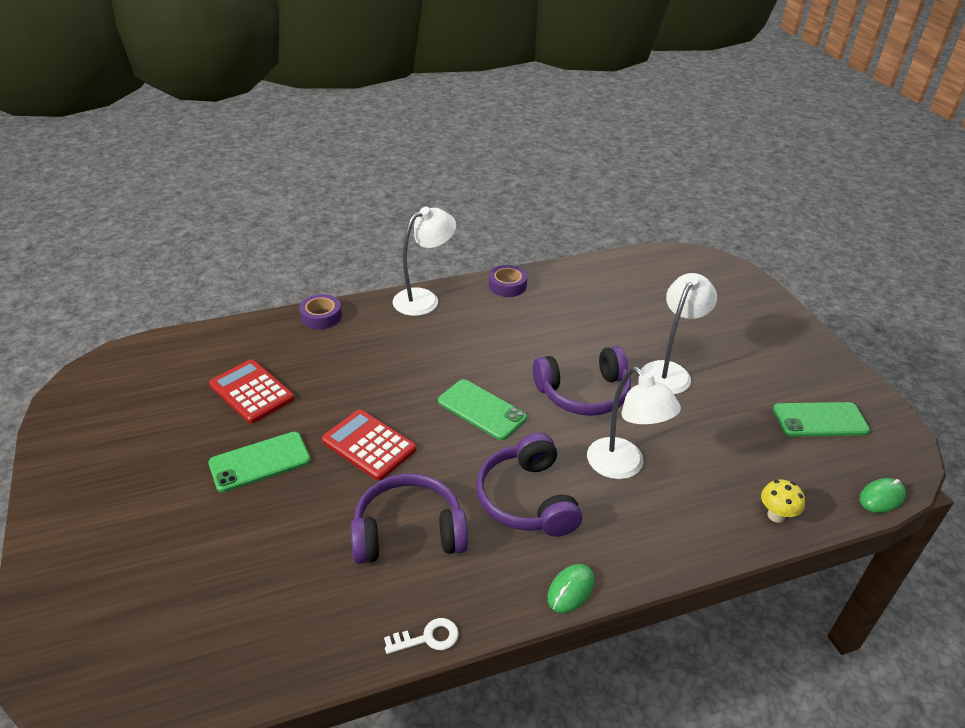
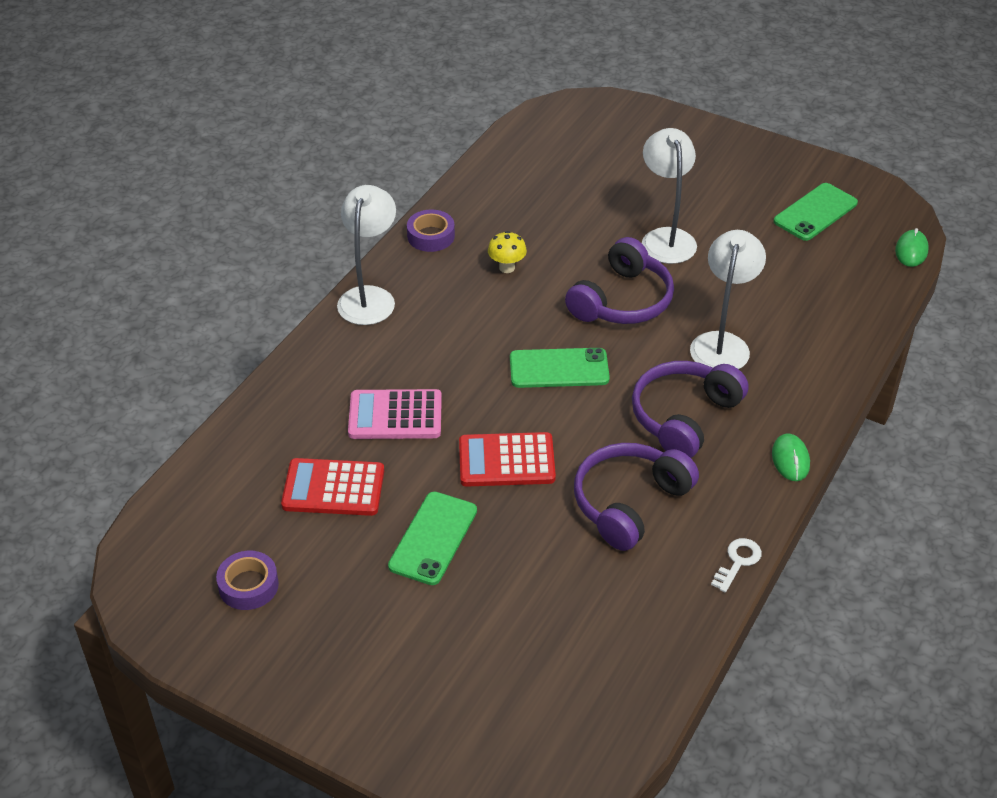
camera: 40 degrees left, 5 degrees up
(321, 316) = (292, 376): purple tape -> purple tape (248, 585)
(343, 373) = (395, 416): none -> pink calculator
(527, 499) = (684, 417): purple headphones -> purple headphones turned 90 degrees clockwise
(623, 467) = (722, 343): white lamp -> white lamp turned 90 degrees counterclockwise
(776, 515) = (861, 310): yellow mushroom -> yellow mushroom (507, 267)

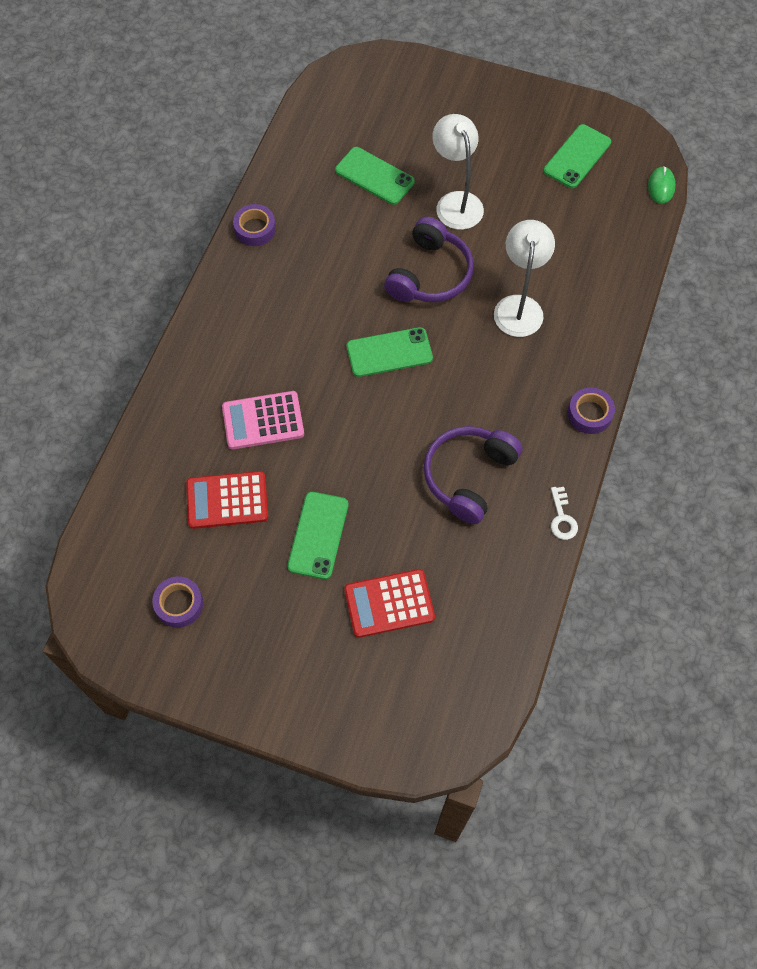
camera: 10 degrees left, 20 degrees up
(369, 297) = (215, 302): white lamp -> none
(506, 461) = (363, 451): red calculator -> red calculator (389, 603)
(507, 267) = (326, 253): yellow mushroom -> none
(577, 204) = (374, 176): none -> green phone
(684, 417) = (499, 385): purple headphones -> none
(738, 562) = (562, 518): white key -> white key turned 150 degrees clockwise
(790, 459) = (589, 414): green mouse -> purple tape

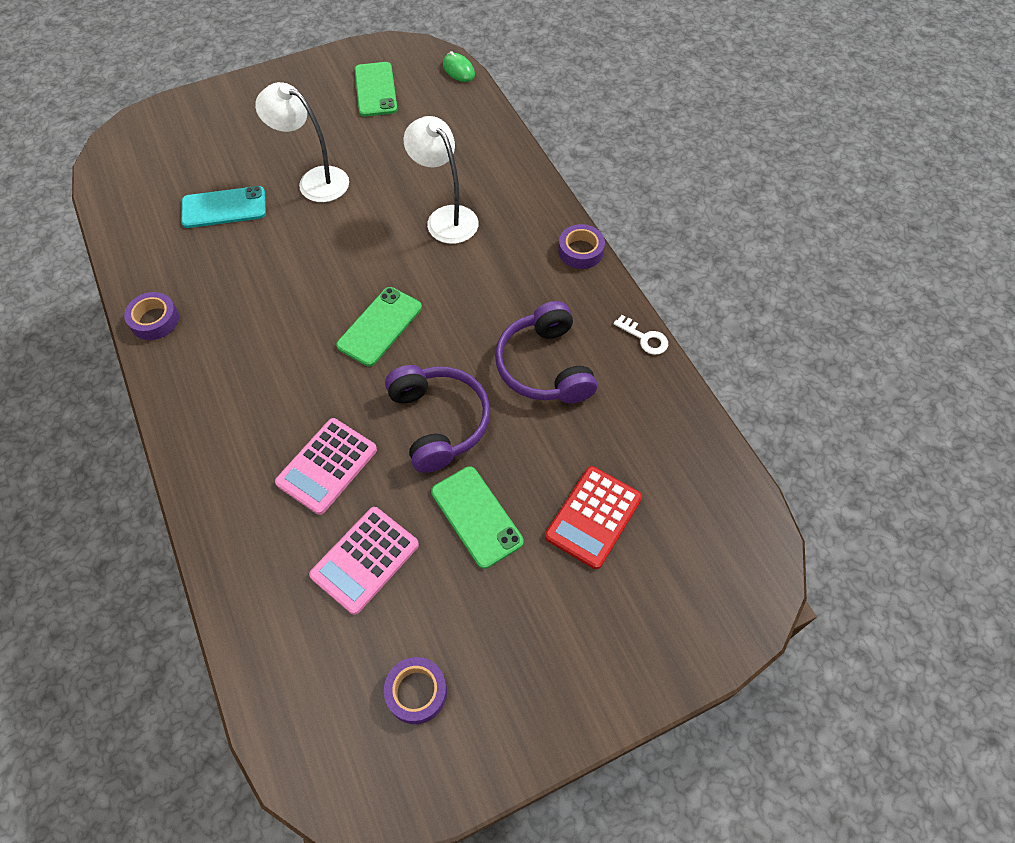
camera: 45 degrees left, 5 degrees down
(227, 500) = (365, 560): red calculator -> pink calculator
(374, 176) = (224, 207): green phone -> turquoise phone
(430, 274) = (350, 245): purple headphones -> purple headphones (439, 422)

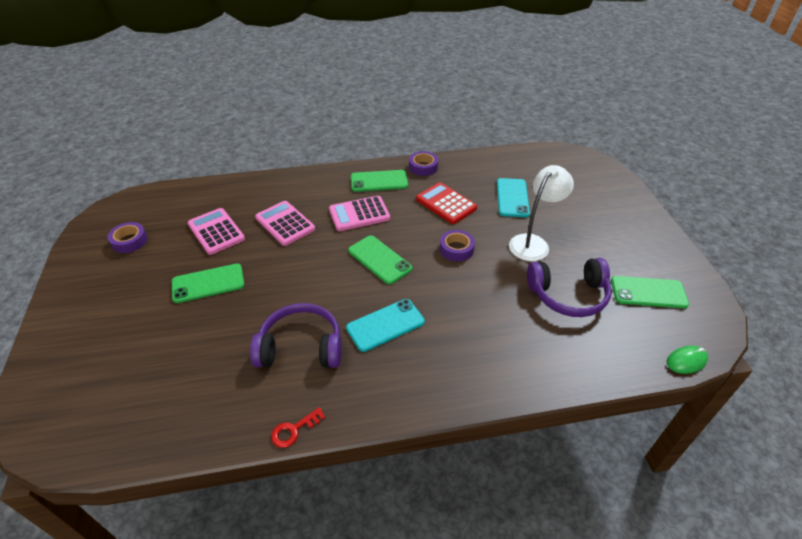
camera: 105 degrees right, 15 degrees down
(200, 370) = (379, 181): none -> green phone
(288, 374) = (359, 214): none -> pink calculator
(439, 422) = (286, 277): purple headphones -> purple headphones (568, 295)
(446, 217) = (477, 314): white lamp -> none
(487, 295) = (385, 325): none -> turquoise phone
(580, 251) = (412, 406): purple tape -> purple tape (456, 249)
(593, 517) = (164, 345): red calculator -> red calculator (446, 204)
(644, 338) = (294, 430): white key -> red key

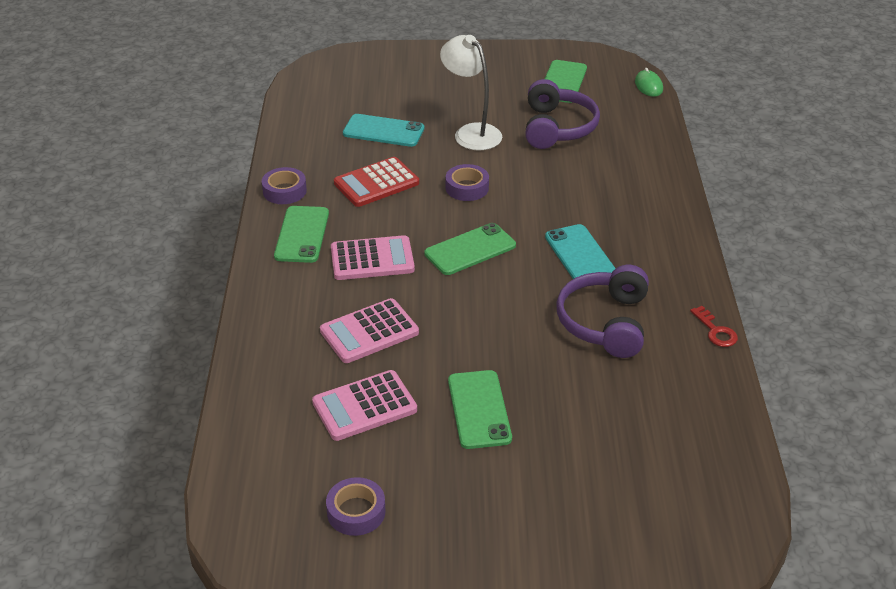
camera: 80 degrees left, 5 degrees down
(359, 214) = (372, 259): pink calculator -> pink calculator turned 90 degrees counterclockwise

